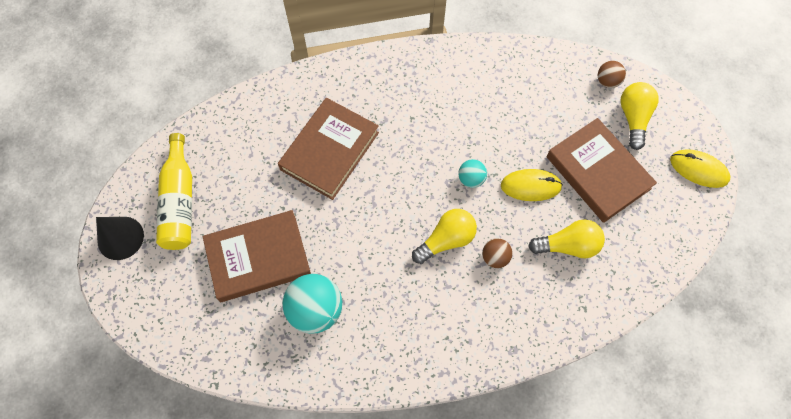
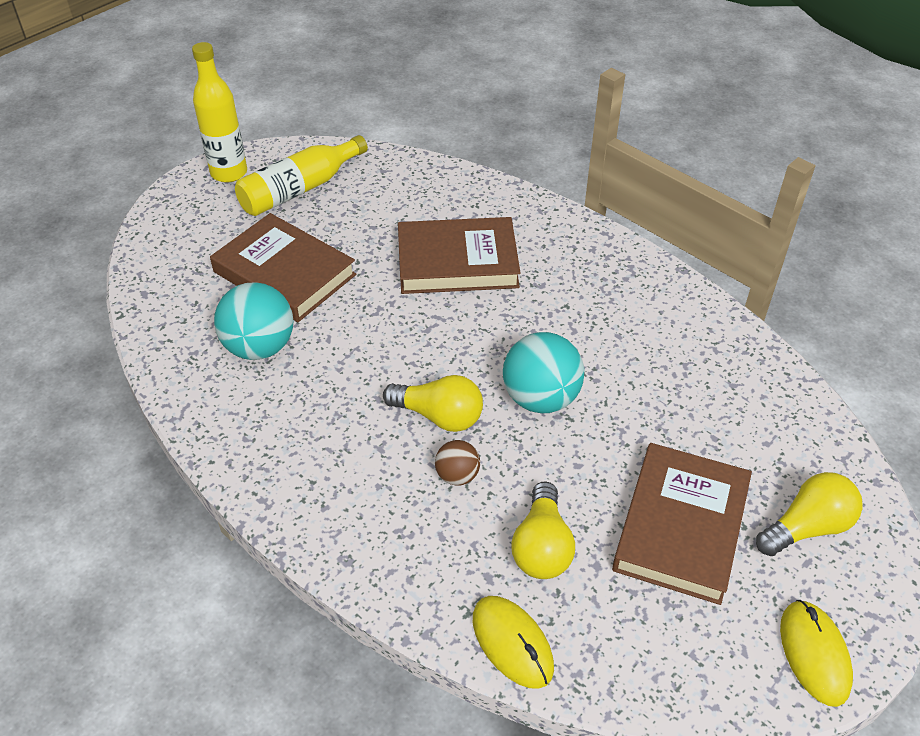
camera: 55 degrees right, 20 degrees down
(120, 238) = (229, 173): black cone -> yellow bottle
(471, 179) = (540, 398): turquoise ball -> turquoise ball, size x1.89
(530, 186) = (589, 462): yellow mouse -> yellow mouse (512, 643)
(568, 245) = (542, 546): yellow light bulb -> yellow light bulb turned 45 degrees clockwise
(607, 81) = (828, 468): brown ball -> none

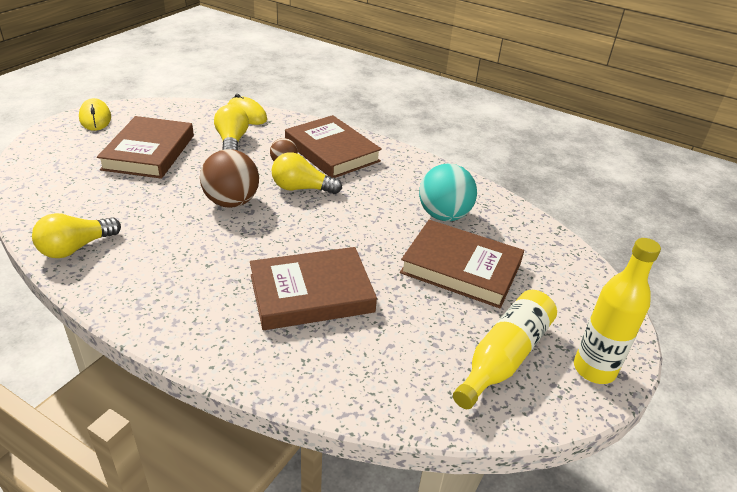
camera: 165 degrees right, 10 degrees down
(371, 500) = (332, 151): none -> brown book
(540, 398) = (231, 202): turquoise ball -> brown ball
(807, 527) = (70, 156): yellow light bulb -> yellow light bulb (76, 248)

